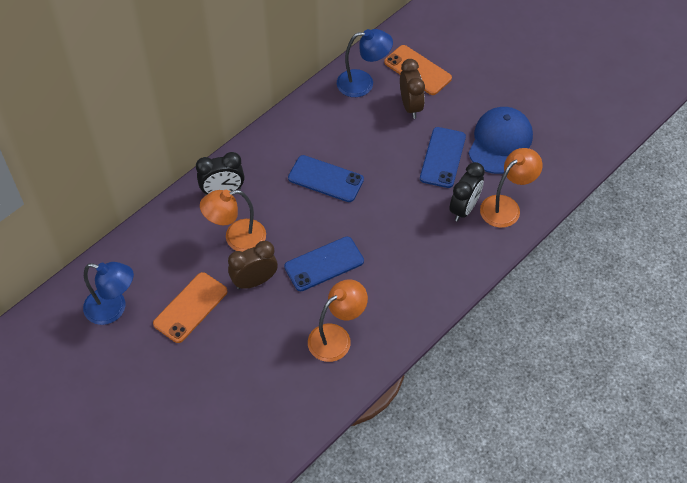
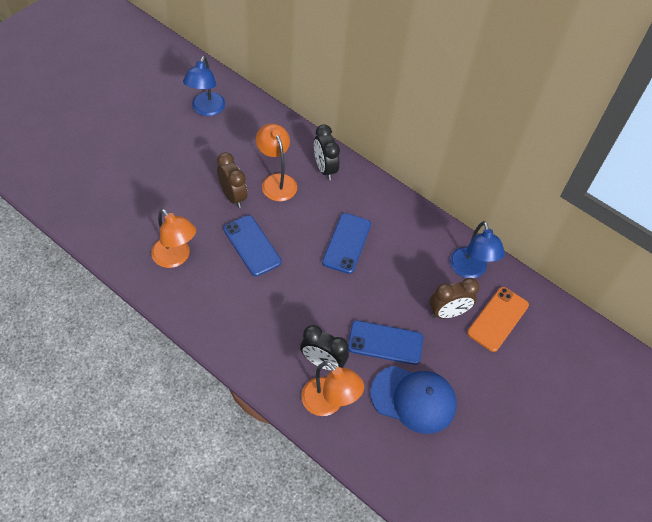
camera: 80 degrees right, 0 degrees up
(190, 307) = (207, 156): orange phone -> none

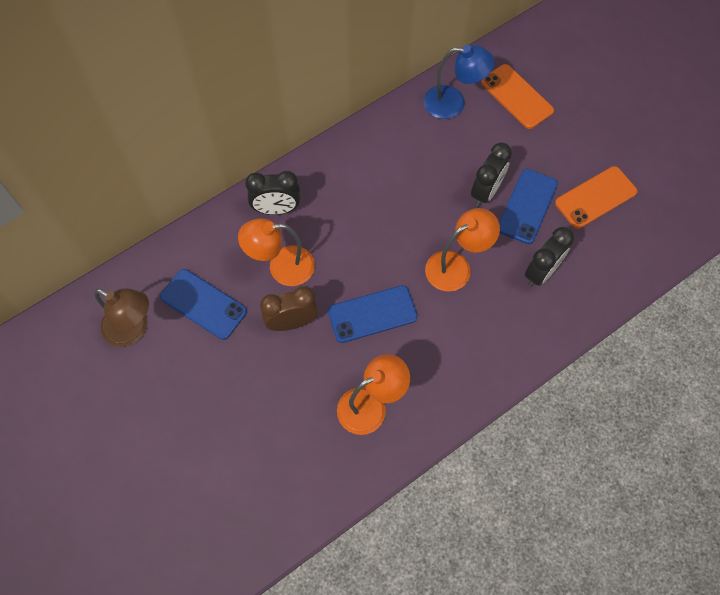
camera: 70 degrees left, 10 degrees up
(206, 109) = (133, 329): blue lamp -> brown lamp
(329, 403) = (589, 277): orange lamp -> orange lamp (456, 266)
(347, 243) = (392, 212): blue phone -> blue phone (203, 304)
(389, 308) = (486, 192): none -> black clock
(413, 399) = (595, 197): blue cap -> orange phone
(447, 313) = (501, 138): brown clock -> none

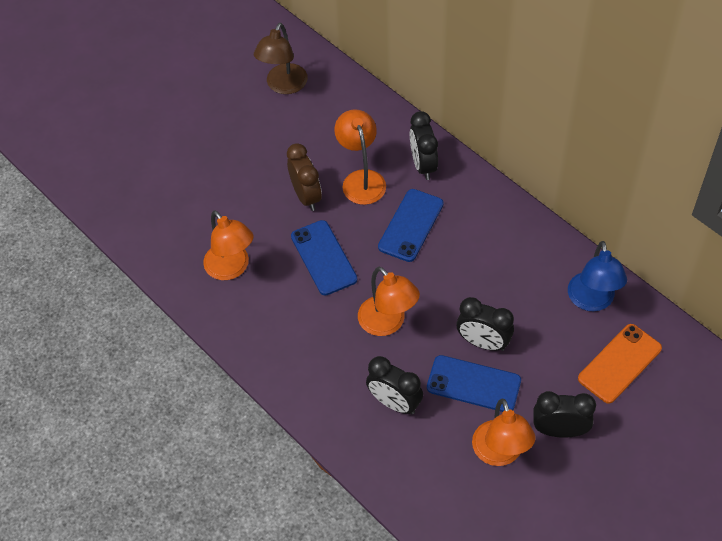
camera: 85 degrees right, 10 degrees down
(203, 304) = (314, 129): blue phone -> blue phone (411, 225)
(576, 151) = (559, 430): none -> black clock
(595, 197) = (500, 453): orange phone -> orange lamp

